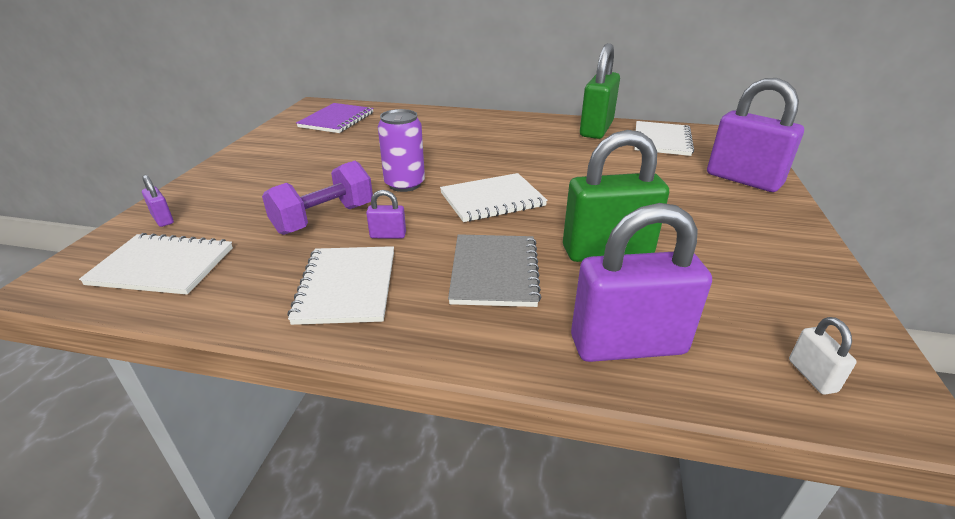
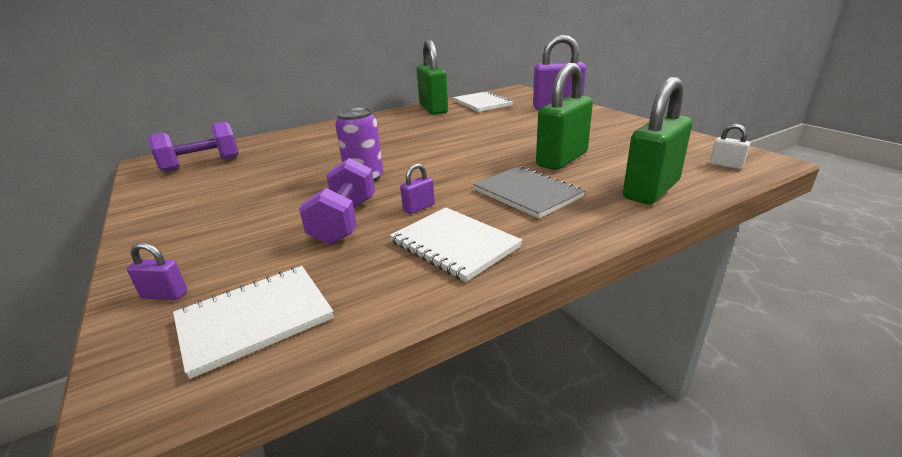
camera: 40 degrees left, 5 degrees down
(336, 120) = (201, 164): purple notebook -> purple dumbbell
(492, 199) = (447, 163): white notebook -> none
(627, 345) = (651, 190): purple padlock -> green padlock

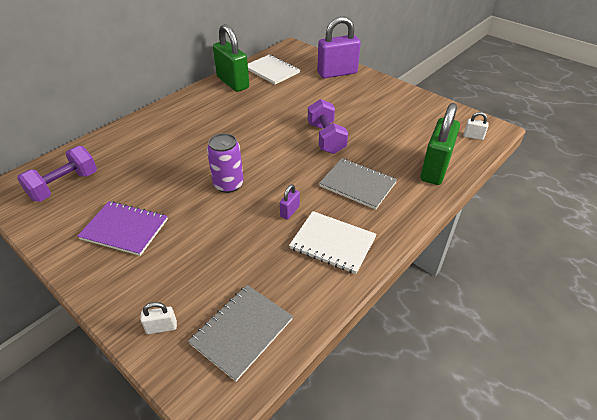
camera: 20 degrees left, 15 degrees up
(165, 295) = (161, 327): purple padlock -> white padlock
(221, 201) = (124, 229): none -> purple notebook
(255, 319) = (242, 331): white notebook -> grey notebook
(345, 221) = (243, 234): purple dumbbell -> purple dumbbell (326, 138)
(562, 159) = (366, 142): green padlock -> none

